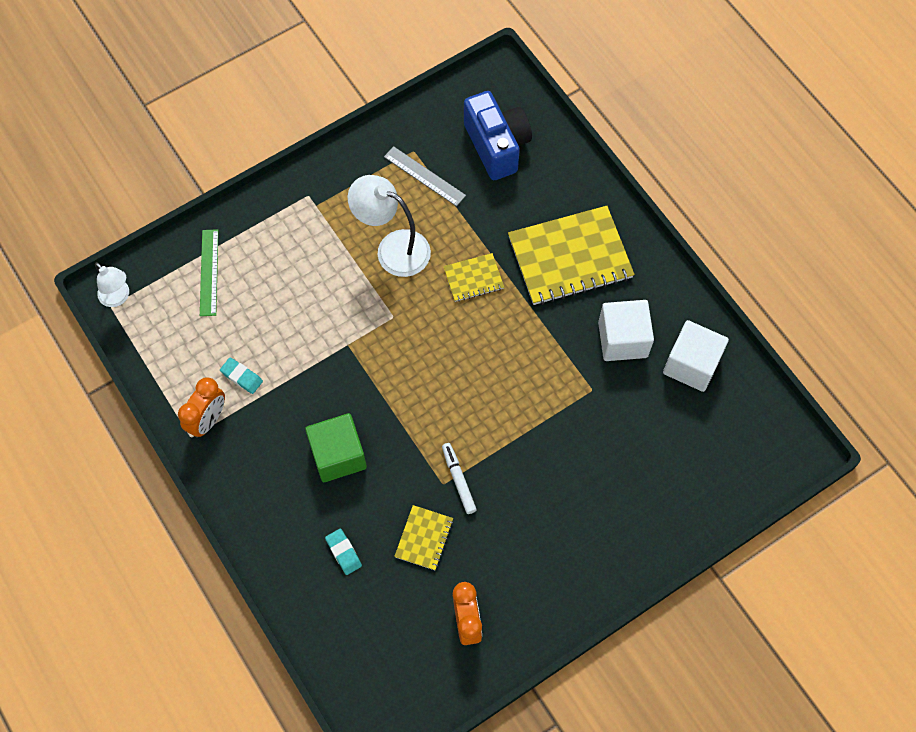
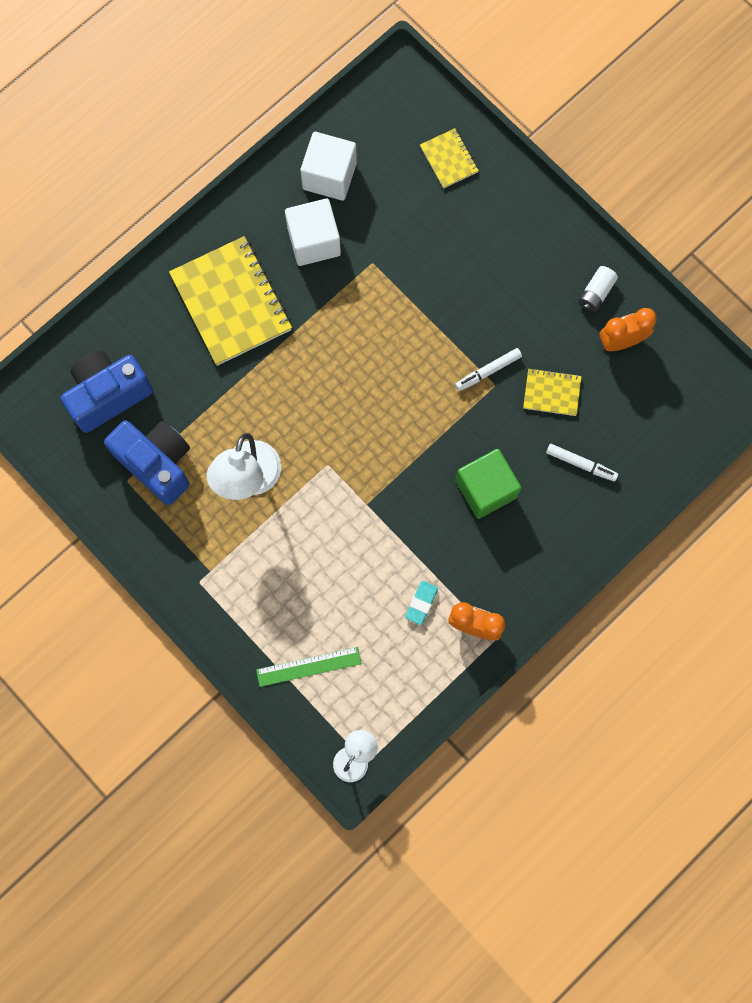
camera: 100 degrees left, 10 degrees up
(343, 552) = (581, 464): turquoise eraser -> white marker
(424, 176) = (157, 463): grey ruler -> blue camera
(473, 278) = (270, 393): yellow notebook -> yellow notebook (449, 159)
(525, 606) = (596, 293): none -> white battery

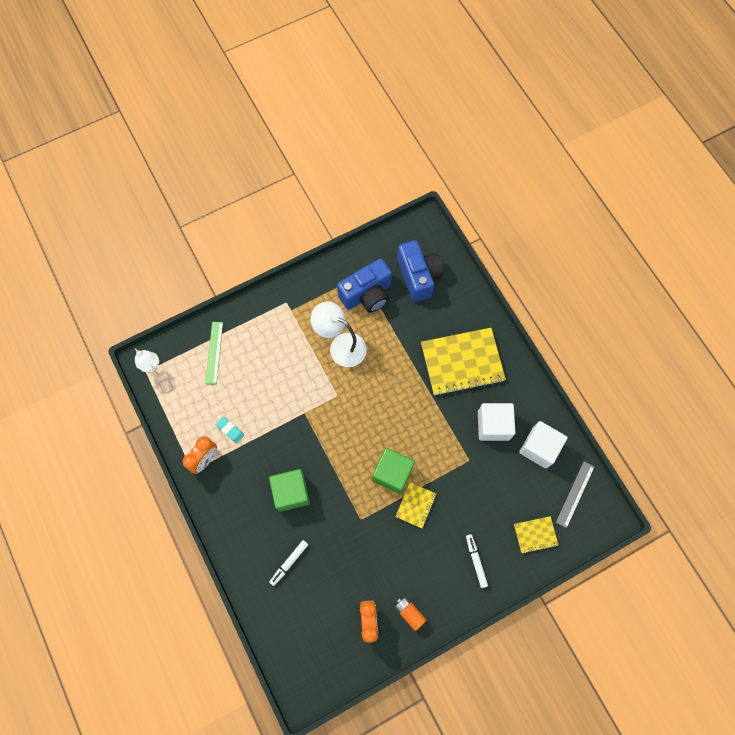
camera: 105 degrees right, 5 degrees down
(380, 120) = (575, 494): none -> grey ruler
(419, 359) = (392, 473): none -> green cube
(488, 371) = (371, 517): white marker -> white marker (476, 561)
(551, 393) = (344, 557): yellow notebook -> yellow notebook (415, 505)
(596, 293) = (409, 613): white battery -> orange battery

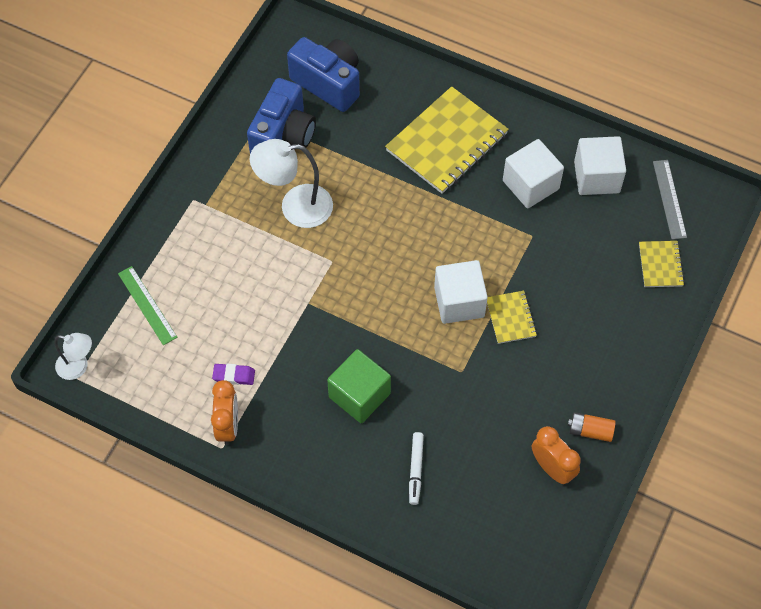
camera: 35 degrees left, 10 degrees down
(230, 430) = (234, 376): turquoise eraser -> purple eraser
(392, 473) = (459, 302): green cube -> white cube
(476, 561) = (619, 331): white marker -> none
(535, 535) = (660, 265): yellow notebook -> yellow notebook turned 45 degrees counterclockwise

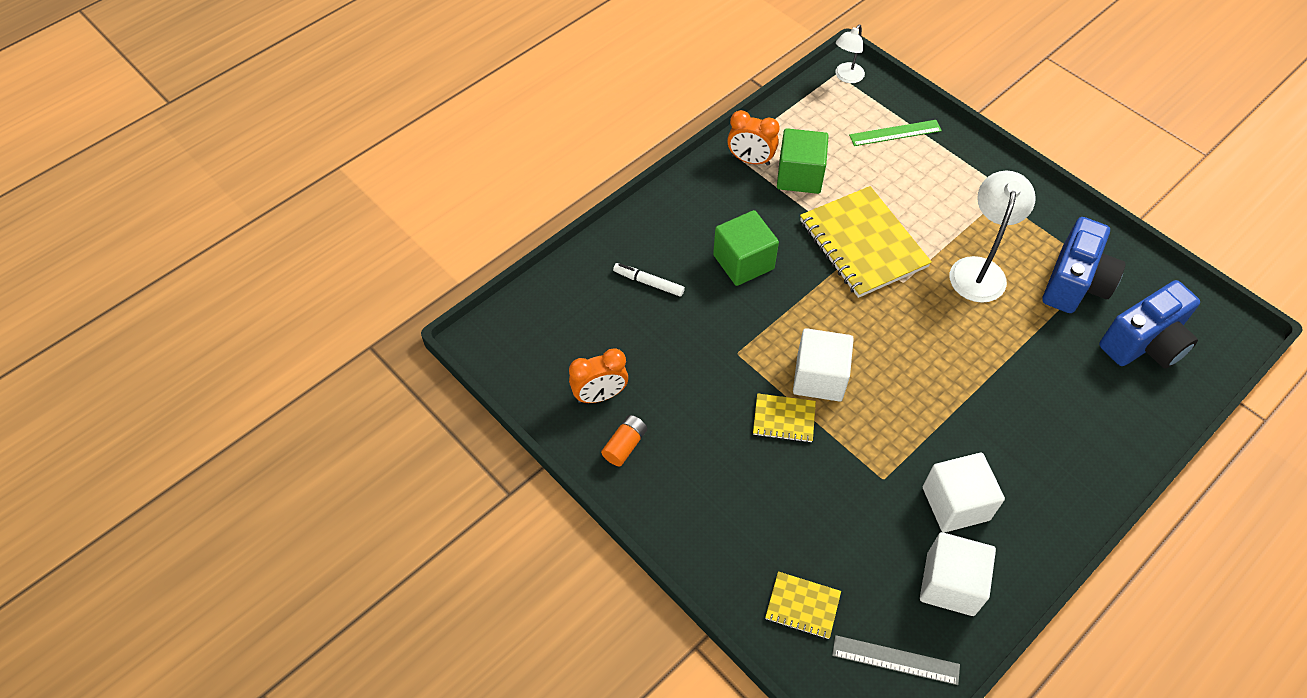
camera: 110 degrees right, 5 degrees down
(234, 376) = (799, 176): purple eraser -> green cube
(283, 136) = (1075, 283): blue camera -> blue camera turned 105 degrees counterclockwise
(447, 142) = (1037, 435): yellow notebook -> yellow notebook (863, 244)

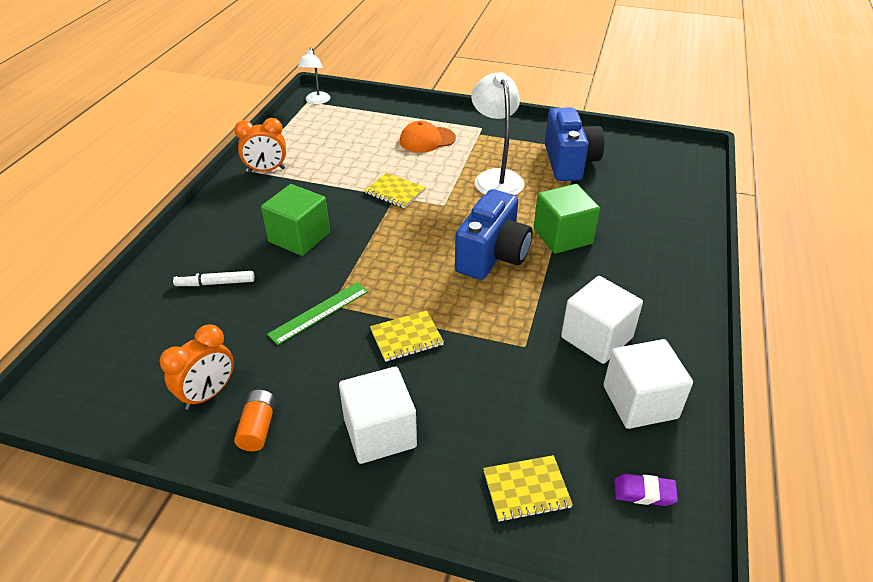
camera: 30 degrees left, 15 degrees down
(799, 176) = (315, 167): green cube -> green cube (562, 236)
(819, 377) = (418, 294): white cube -> white cube (380, 433)
(863, 244) = (395, 192): yellow notebook -> yellow notebook, size x0.49
(895, 133) = (375, 121): green ruler -> green ruler (319, 312)
(895, 660) = (644, 493): grey ruler -> purple eraser
(936, 184) = (427, 140): none -> orange cap
(1144, 343) = (644, 180): blue camera -> blue camera (492, 256)

